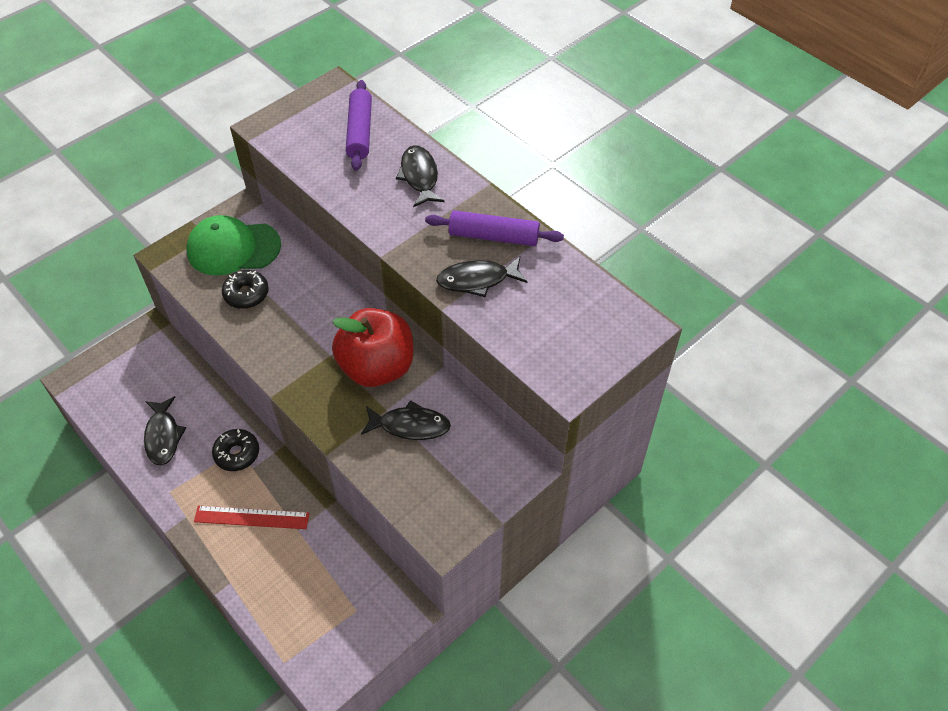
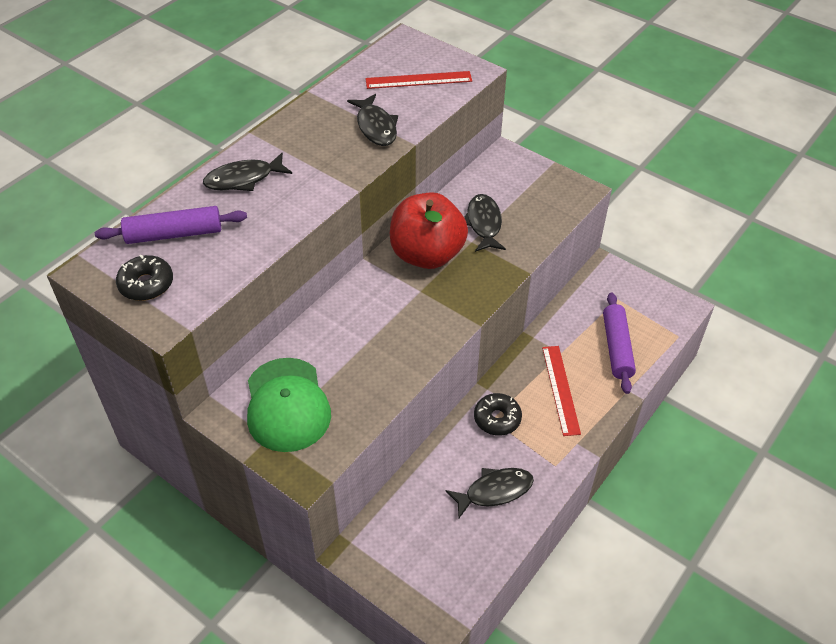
camera: 100 degrees left, 5 degrees down
(246, 294) = (354, 375): black donut -> black donut (146, 284)
(494, 236) = (320, 122): purple rolling pin -> purple rolling pin (617, 348)
(556, 328) = (418, 80): none -> red ruler

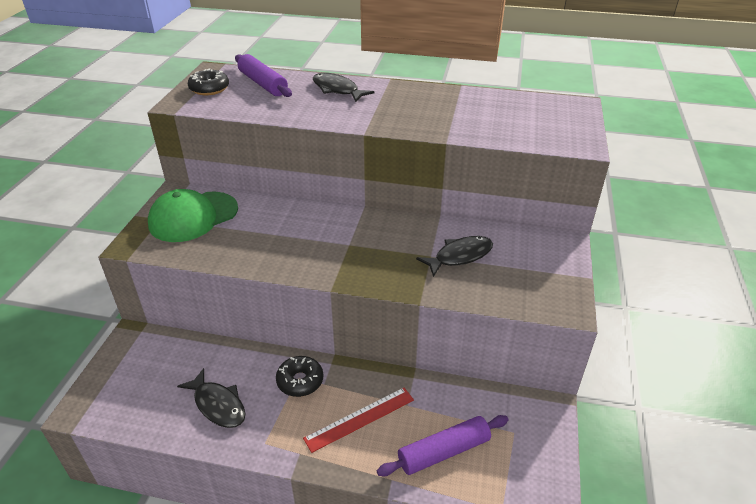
camera: 65 degrees right, 10 degrees down
(376, 127) = (448, 121): black fish -> none
(418, 80) = (532, 123): red ruler -> none
(427, 255) = (394, 235): red apple -> none

